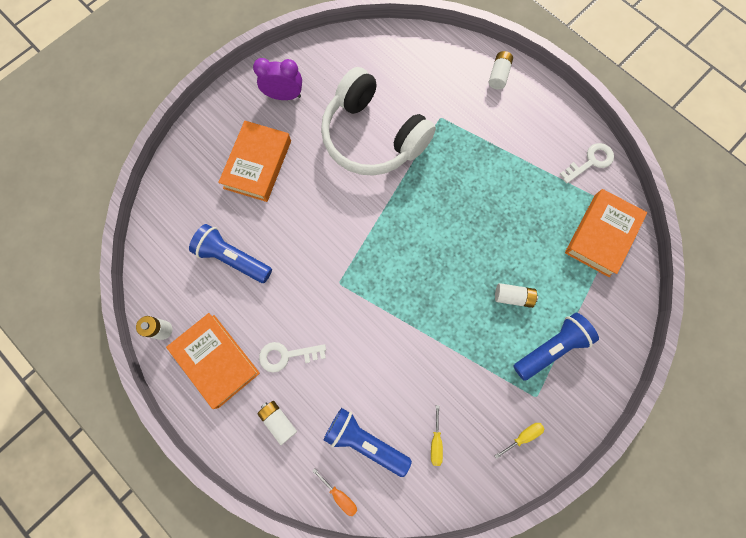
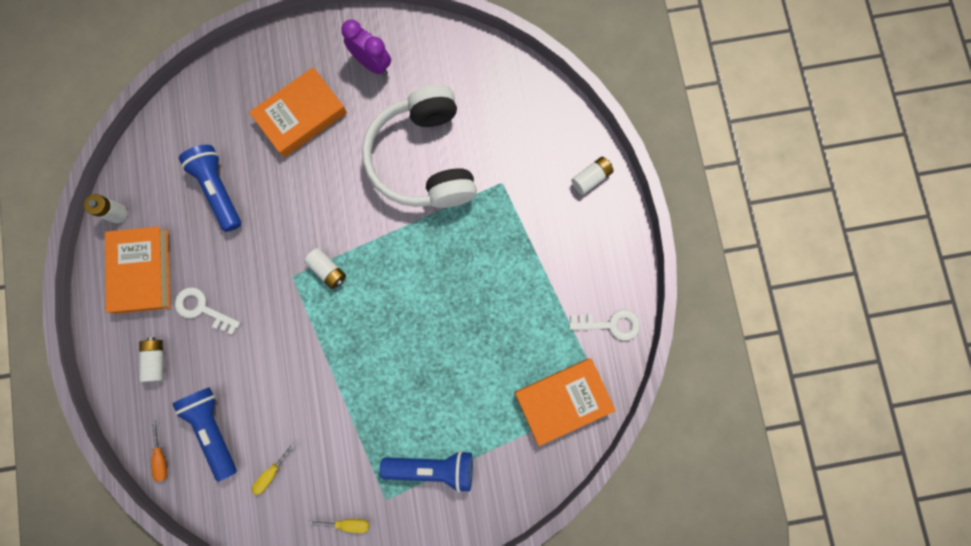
camera: 35 degrees right, 5 degrees up
(513, 297) = (435, 398): white battery -> white battery (328, 270)

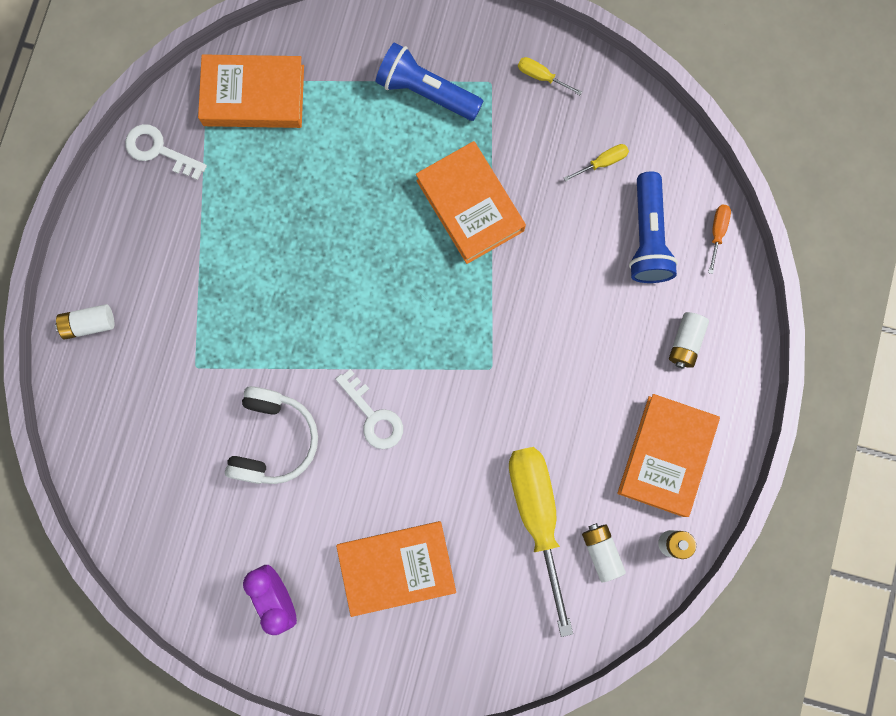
camera: 155 degrees left, 0 degrees up
(202, 309) = (611, 378): white key -> white key (373, 416)
(218, 190) = (537, 516): blue flashlight -> yellow screwdriver
(328, 270) = (447, 357): white battery -> white battery (601, 552)
(359, 390) = (470, 205): none -> orange book
(423, 159) = (273, 439): white headphones -> white headphones, size x0.62

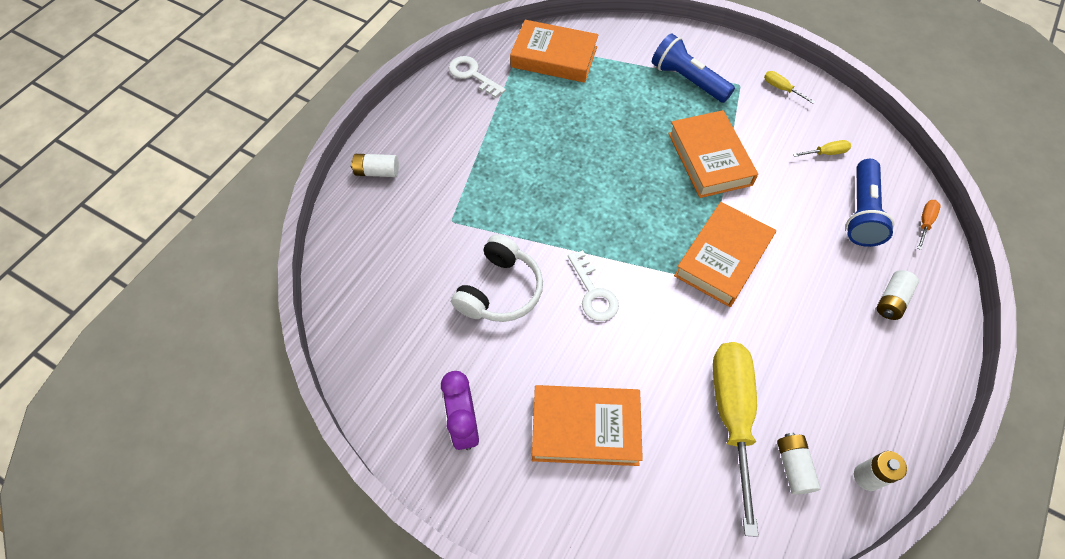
camera: 15 degrees right, 20 degrees down
(666, 456) = (867, 393): orange book -> orange book (722, 258)

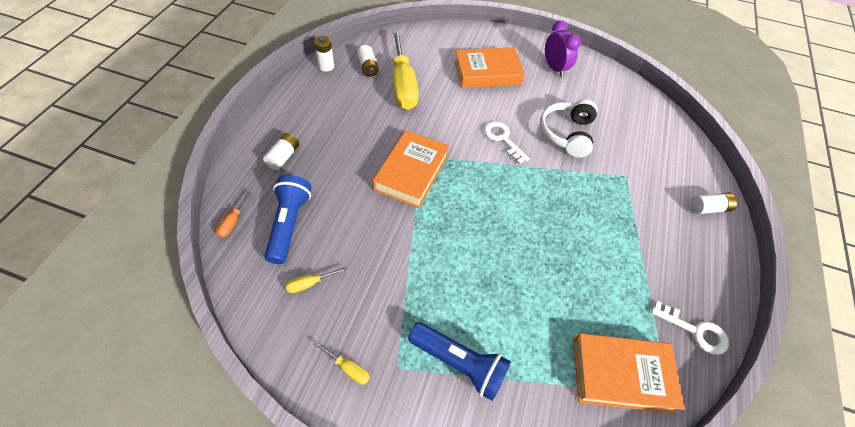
camera: 165 degrees right, 5 degrees down
(709, 159) = (427, 260): orange book -> none

